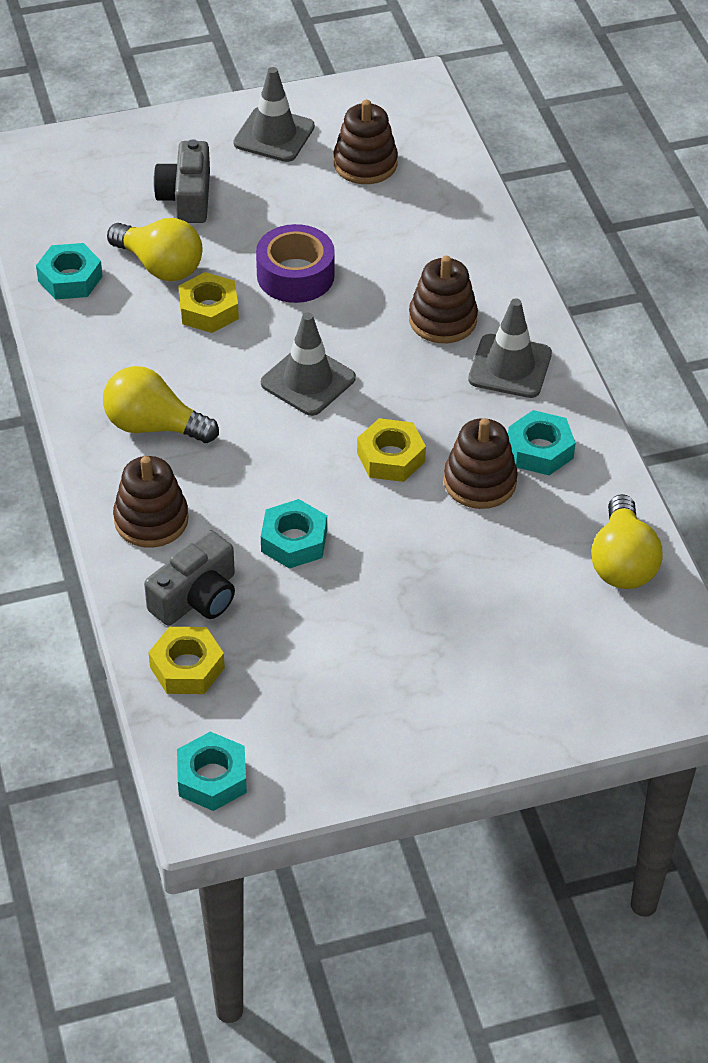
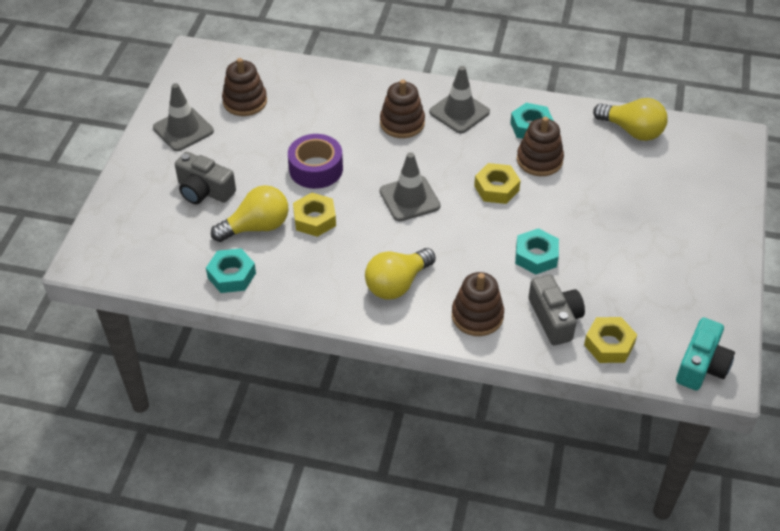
camera: 60 degrees left, 0 degrees up
(212, 778) = (701, 366): turquoise nut -> turquoise camera

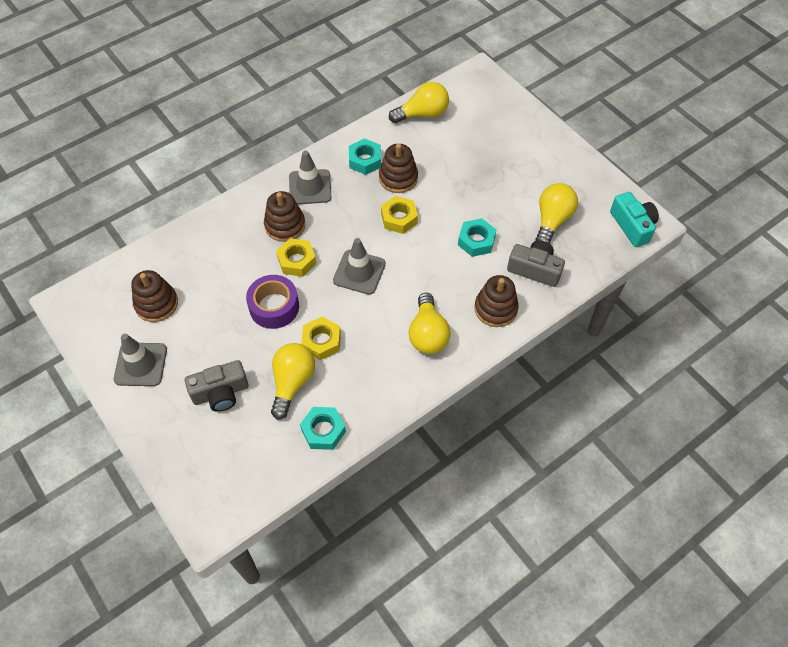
camera: 50 degrees left, 10 degrees up
(609, 344) = (579, 258): yellow nut -> yellow nut (297, 261)
(628, 297) = (552, 220): none -> yellow light bulb

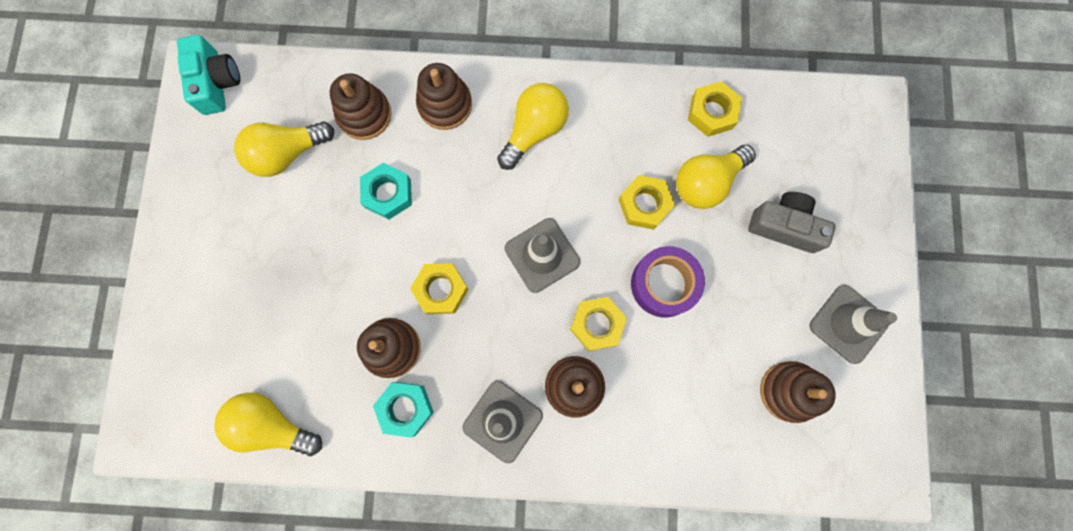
camera: 140 degrees left, 20 degrees up
(323, 431) = (712, 112): turquoise nut -> yellow nut
(535, 269) = (364, 114): grey camera -> brown stacking toy
(632, 226) = (217, 82): turquoise camera -> turquoise camera turned 150 degrees clockwise

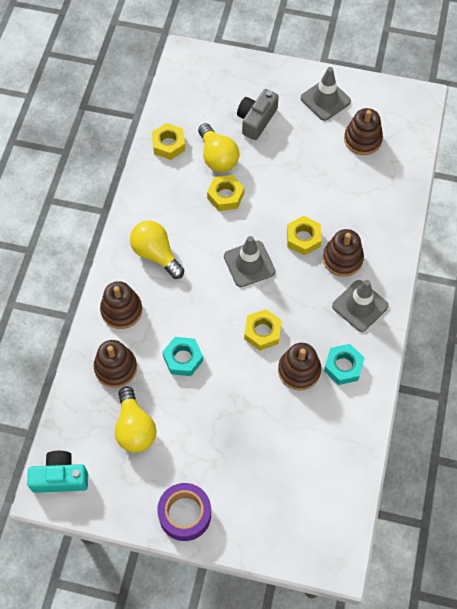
camera: 80 degrees left, 15 degrees down
(272, 425) = (343, 459): yellow light bulb -> none
(663, 284) = (282, 195): purple tape -> purple tape (185, 514)

